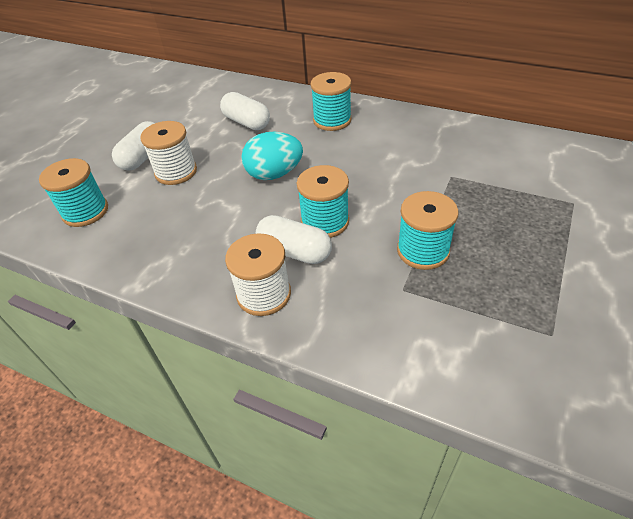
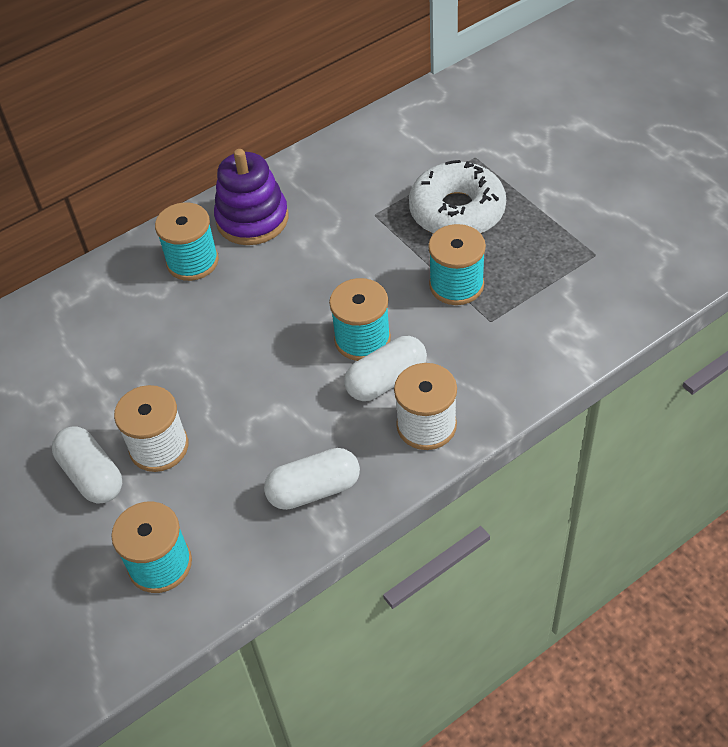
camera: 60 degrees left, 5 degrees up
(246, 122) = (117, 343): white capsule -> white capsule (314, 490)
(274, 174) = (248, 352): turquoise egg -> none
(389, 127) = (252, 219): none -> purple stacking toy
(502, 217) = (457, 211): none -> white donut

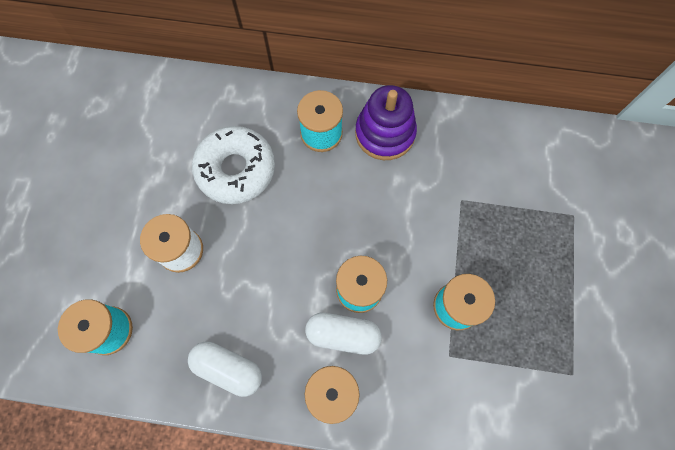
camera: 40 degrees right, 20 degrees up
(92, 475) = (132, 234): white capsule -> none
(457, 211) = (516, 248): white donut -> white donut (236, 170)

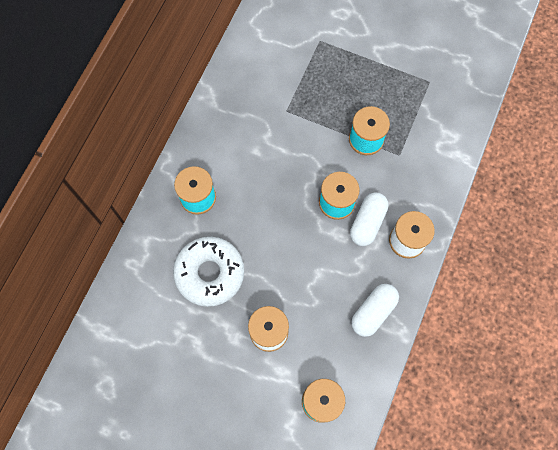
camera: 75 degrees left, 0 degrees up
(385, 133) = (214, 149): purple stacking toy -> none

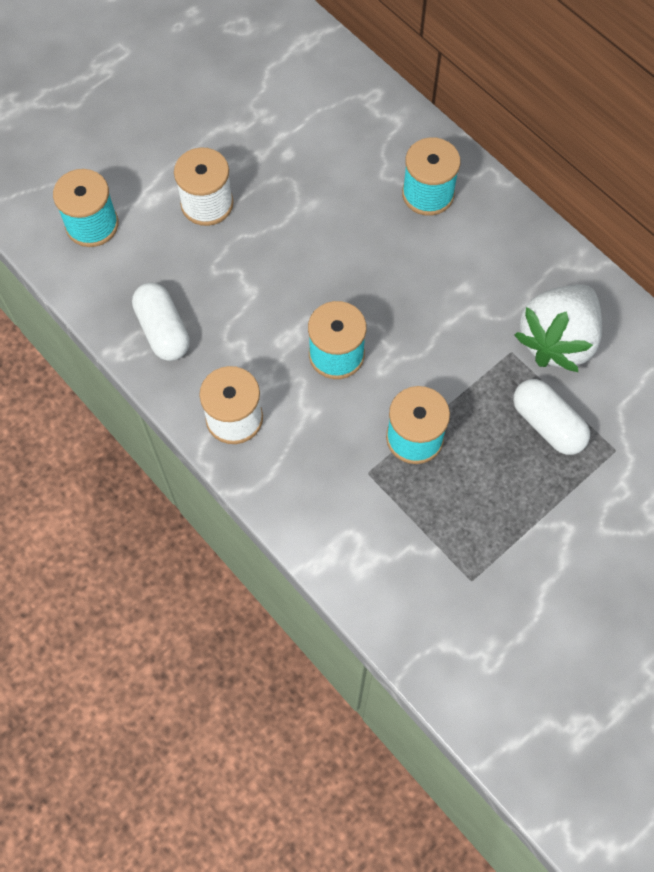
camera: 115 degrees right, 5 degrees down
(210, 273) = (317, 170): white donut -> none
(267, 90) = (557, 340): none -> white strawberry
(367, 223) = (287, 380): white capsule -> white capsule (547, 424)

